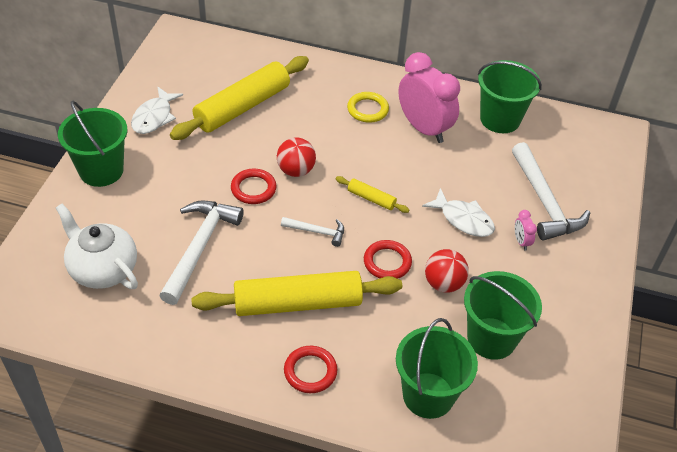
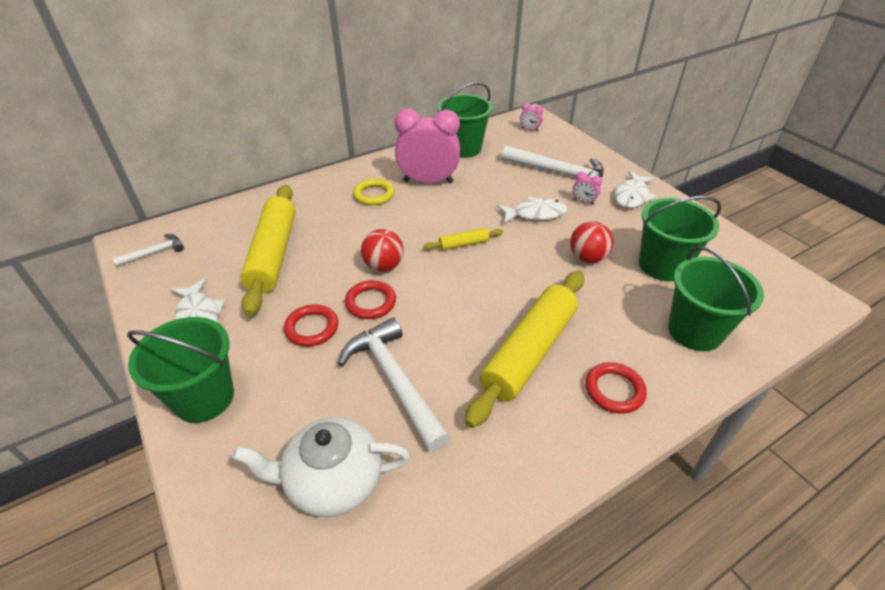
camera: 45 degrees left, 5 degrees down
(317, 232) = (463, 293): white hammer -> white hammer (155, 252)
(387, 262) = (537, 274): red ring -> red ring (312, 328)
(573, 271) = (632, 196): none -> white fish
(591, 143) = (529, 130): none -> pink clock

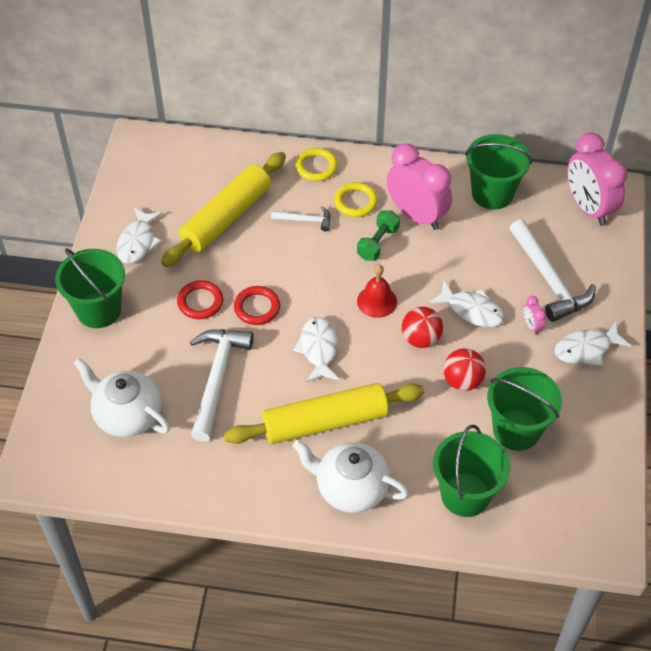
camera: 40 degrees right, 10 degrees up
(155, 252) = (147, 162): white hammer -> white hammer (305, 220)
(318, 189) = (316, 167): none -> yellow ring
(383, 266) = (295, 281): red ball -> red ball (421, 339)
(420, 210) = (378, 243): none -> green dumbbell
(458, 301) = (318, 349): none -> white fish
(463, 244) = (377, 301): yellow rolling pin -> red bell
(529, 130) = (588, 208): pink clock -> pink clock, size x2.47
(614, 390) = (350, 488): red ring -> white teapot

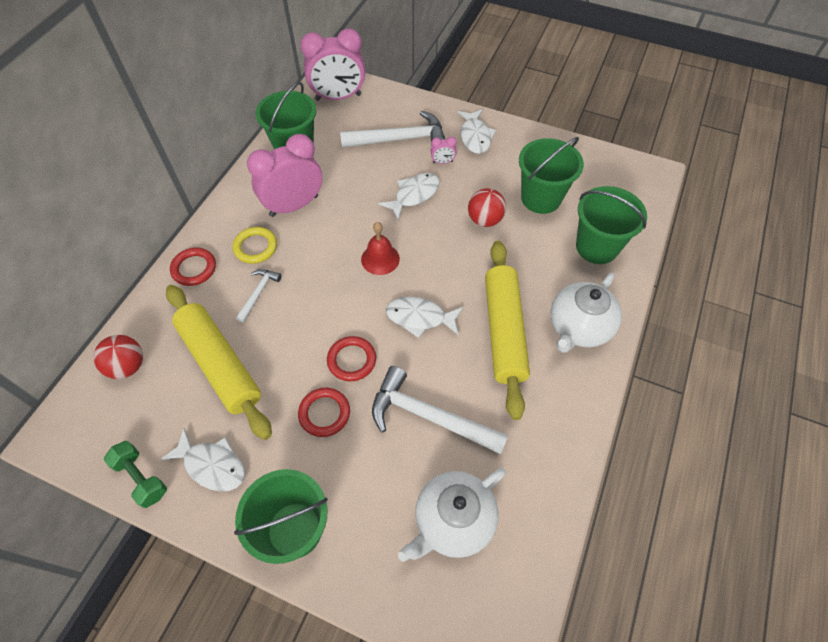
camera: 75 degrees left, 5 degrees up
(316, 167) = (194, 268): yellow ring -> red ring
(378, 243) = (313, 242): green dumbbell -> green dumbbell (141, 478)
(421, 339) = (433, 237): red ball -> red ball (128, 366)

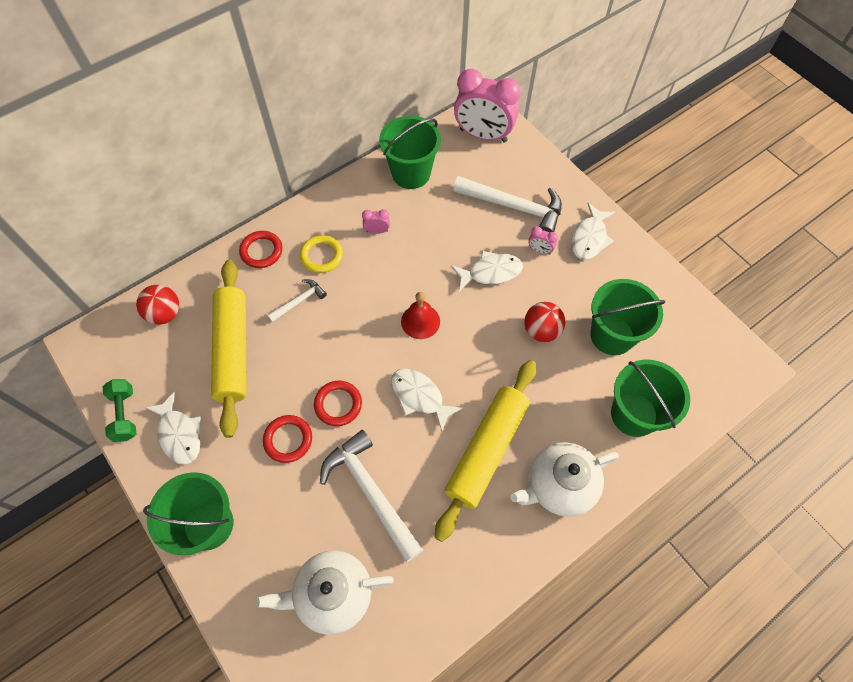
camera: 30 degrees right, 5 degrees up
(294, 206) = (377, 231): pink clock -> pink clock, size x0.40

